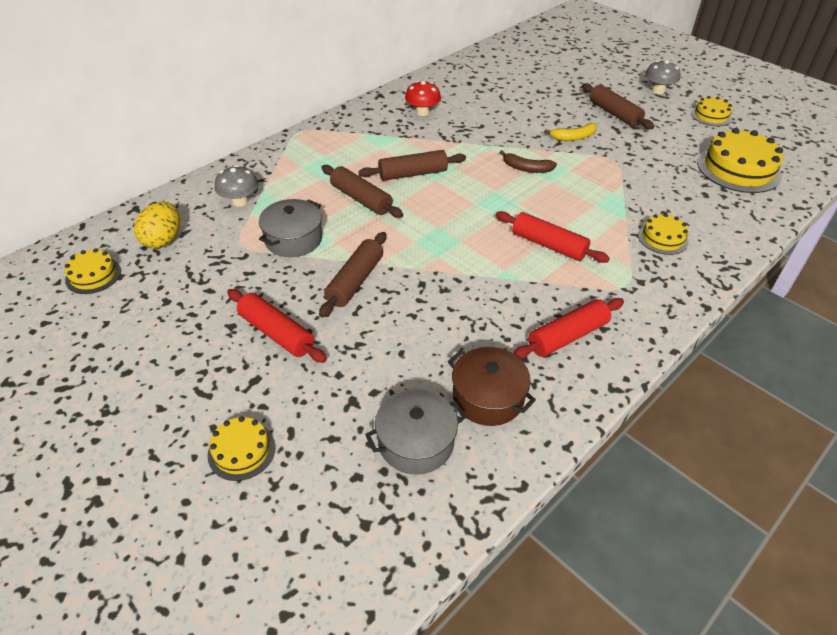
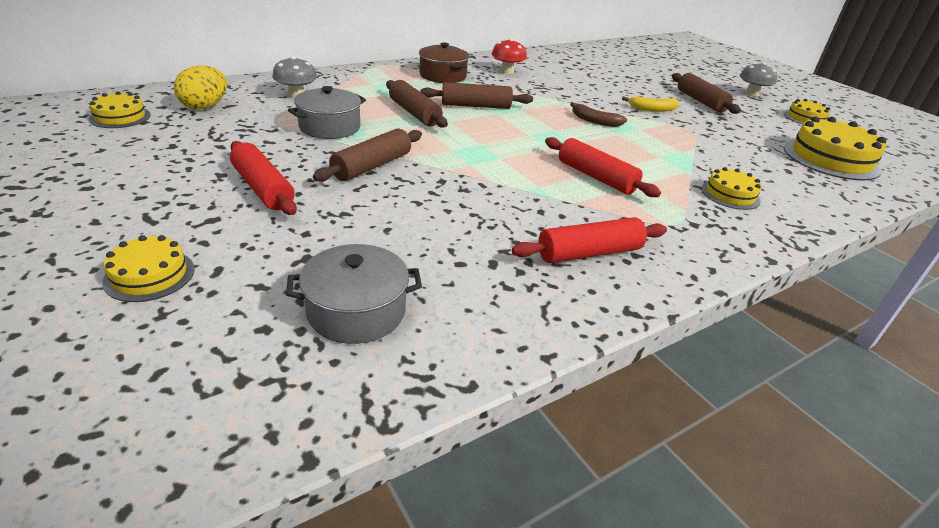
camera: 10 degrees right, 10 degrees down
(488, 397) = (467, 287): brown pot -> brown pot (443, 76)

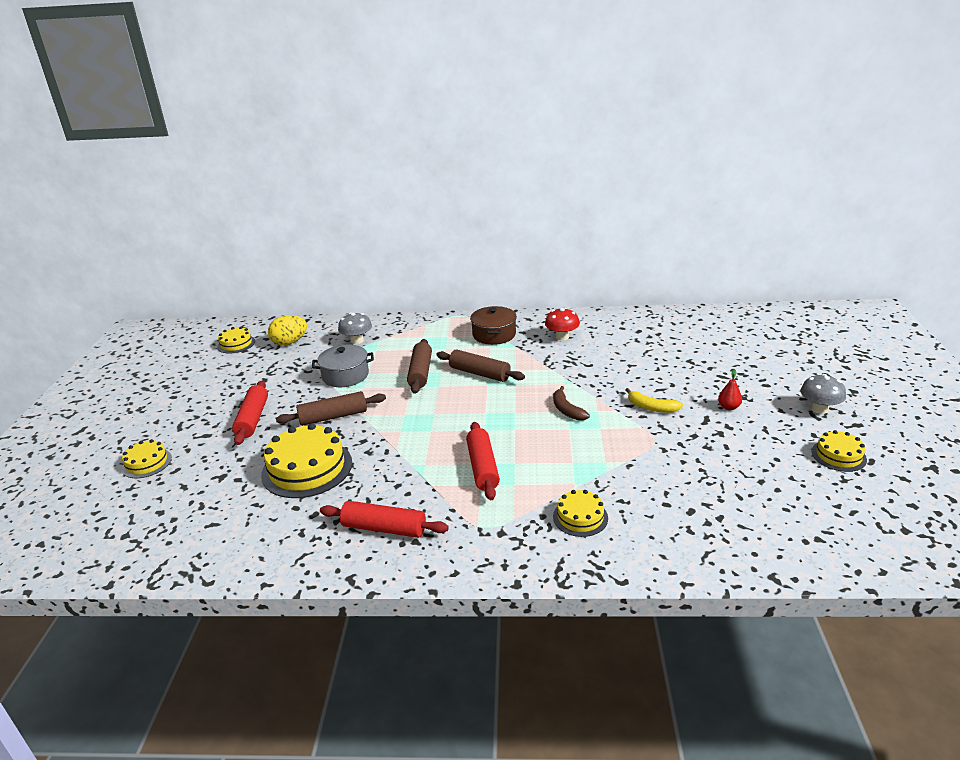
camera: 40 degrees right, 5 degrees down
(356, 311) = (208, 518): grey pot -> none
(700, 101) = (728, 407): brown rolling pin -> red pear
(831, 159) = (772, 512): yellow cake -> yellow cake (307, 468)

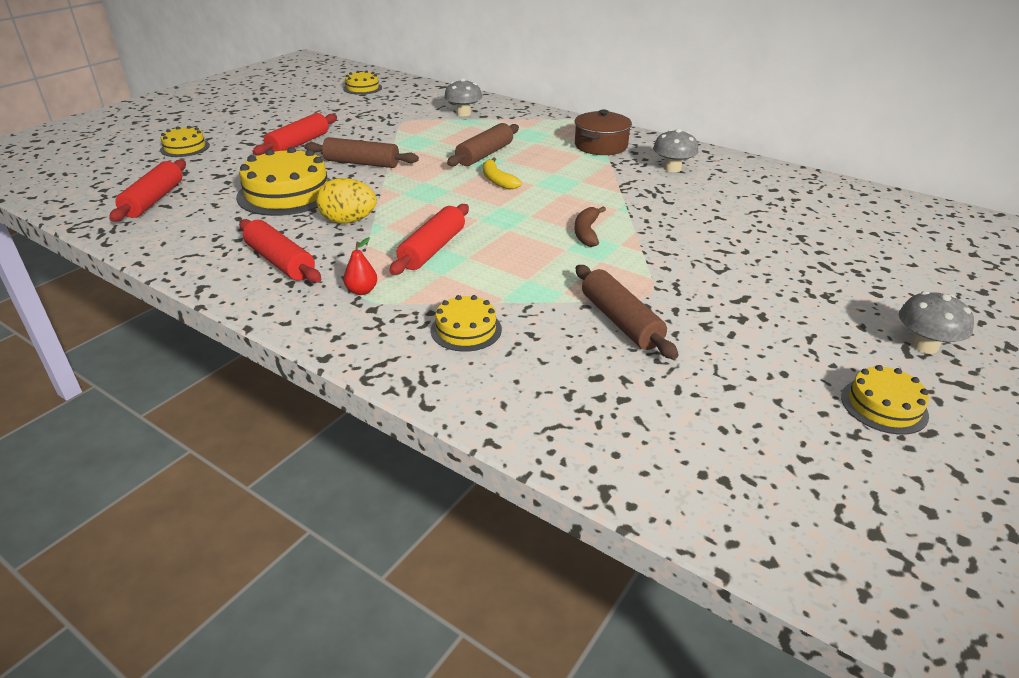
camera: 30 degrees right, 5 degrees up
(193, 524) = (154, 200): none -> red rolling pin
(290, 342) = (405, 99): yellow egg -> yellow egg (348, 221)
(345, 375) = (416, 136): grey pot -> none
(479, 373) = (540, 173): brown rolling pin -> brown rolling pin (620, 321)
(562, 337) = (672, 168): red mushroom -> grey mushroom
(651, 407) = (688, 263): yellow banana -> yellow banana (497, 180)
(728, 407) = (790, 297): red pear -> red pear (362, 291)

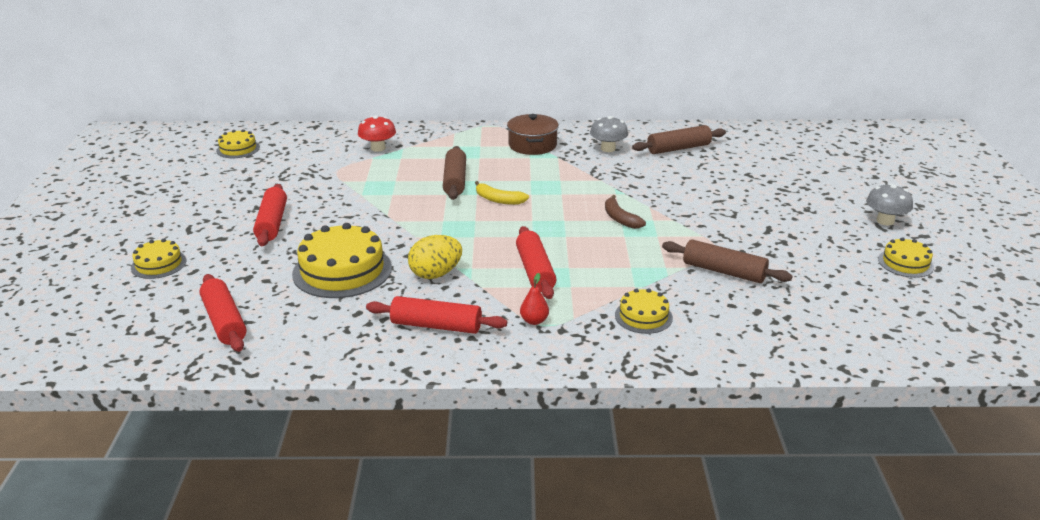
camera: 35 degrees left, 5 degrees down
(362, 163) = (363, 222): brown rolling pin -> brown rolling pin (678, 148)
(463, 113) = (378, 148): grey mushroom -> red mushroom

